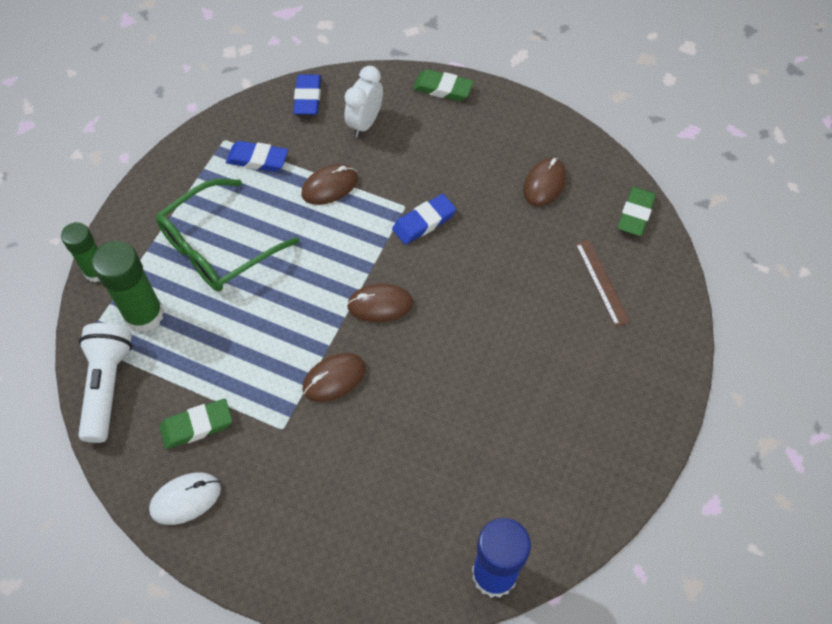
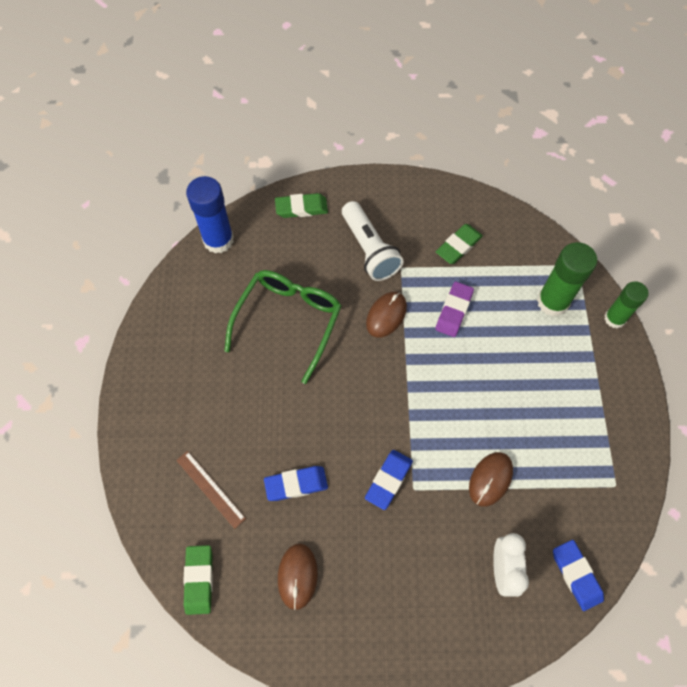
camera: 155 degrees right, 5 degrees up
(107, 386) = (536, 245): white flashlight -> white flashlight (369, 249)
(186, 499) = (434, 203): white mouse -> none
(219, 246) = (541, 379): green glasses -> green glasses (288, 322)
(256, 351) = (454, 311): none -> purple eraser
(257, 159) = (571, 478): blue eraser -> blue eraser (296, 484)
(380, 304) = (384, 386): brown mouse -> none
(442, 89) = (451, 657): green eraser -> green eraser (301, 208)

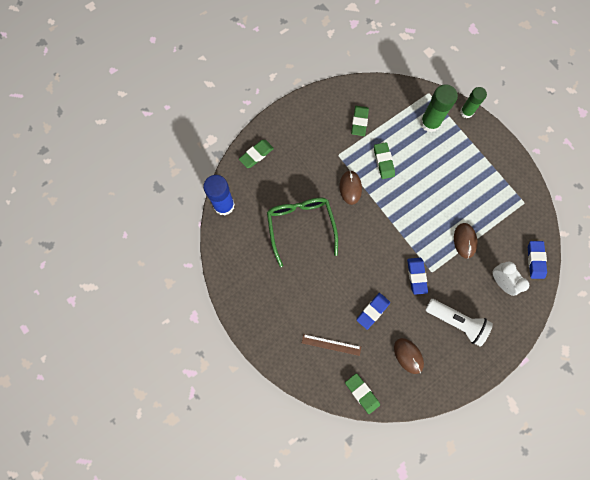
camera: 35 degrees left, 10 degrees up
(369, 249) = (313, 155): white flashlight -> white flashlight (456, 322)
(454, 311) = (383, 162): purple eraser -> green eraser
(576, 575) = (535, 260): blue eraser -> blue eraser turned 60 degrees clockwise

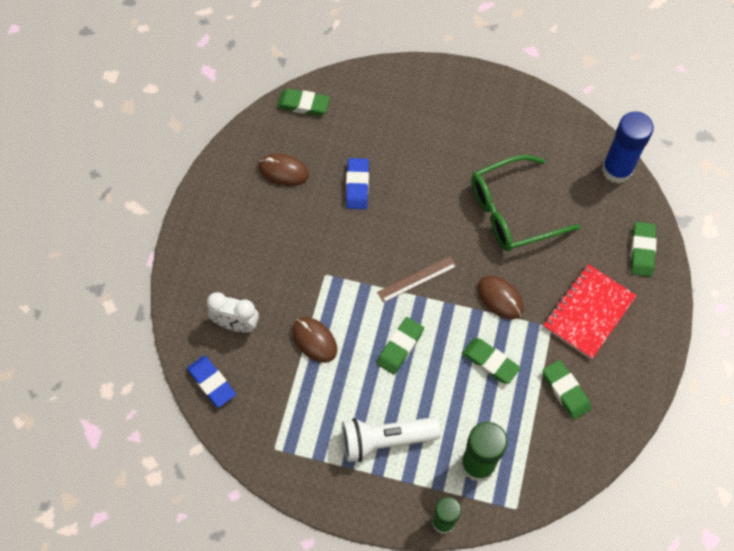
camera: 140 degrees right, 10 degrees down
(301, 227) = (513, 211): green glasses -> green glasses turned 120 degrees clockwise
(313, 147) = (588, 312): none -> red notebook
(331, 344) = (372, 123): brown ruler -> brown ruler (417, 279)
(416, 276) = (339, 257): blue eraser -> none
(422, 203) = (400, 347): none -> green eraser
(456, 322) = (256, 242): white flashlight -> white flashlight (385, 440)

